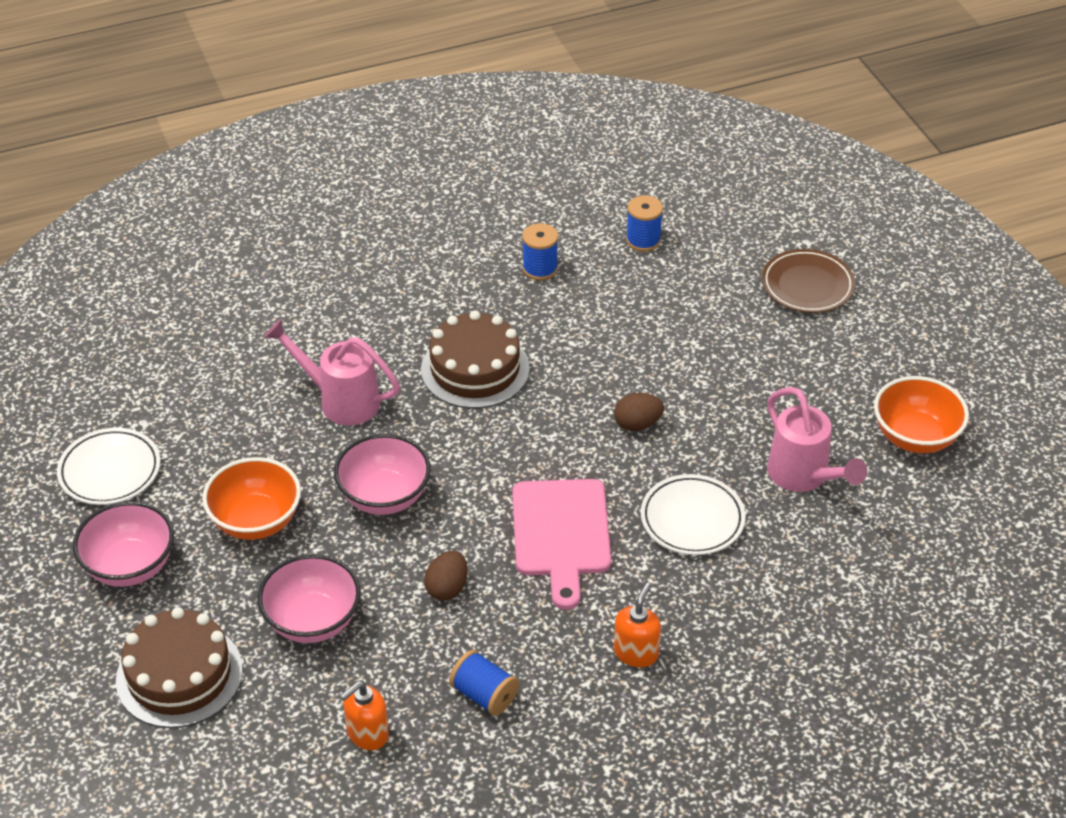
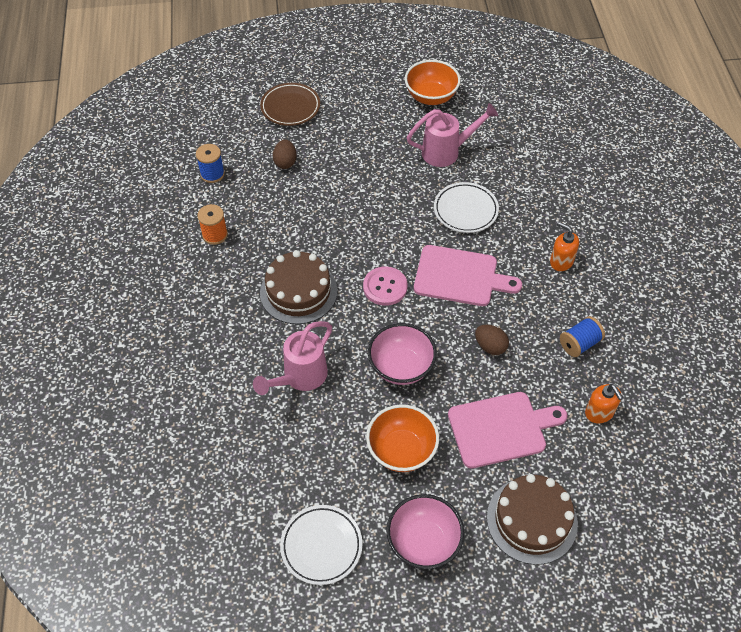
camera: 75 degrees left, 10 degrees up
(312, 621) = (501, 429): pink bowl -> pink cutting board
(513, 454) = (385, 287): none -> pink button
(540, 268) = (215, 235): blue spool -> orange spool
(637, 424) = (379, 217): brown egg -> brown egg (285, 162)

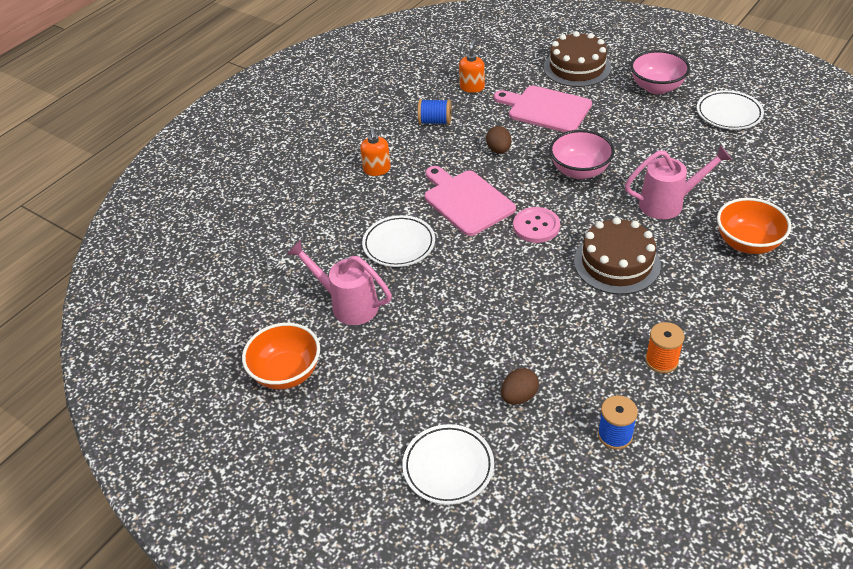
camera: 135 degrees left, 10 degrees down
(290, 107) = (448, 467): brown plate -> white plate
(401, 450) = (627, 130): orange bowl -> orange bowl (747, 243)

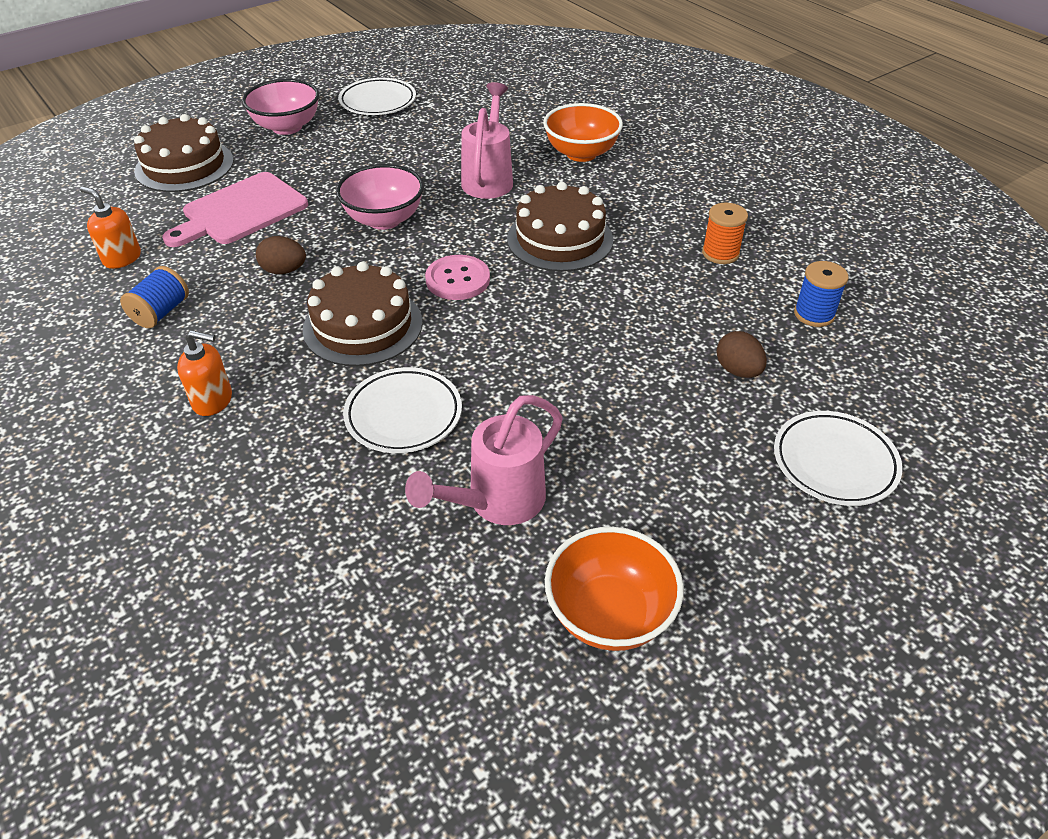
camera: 75 degrees left, 0 degrees up
(466, 201) = (363, 325): pink cutting board -> brown cake

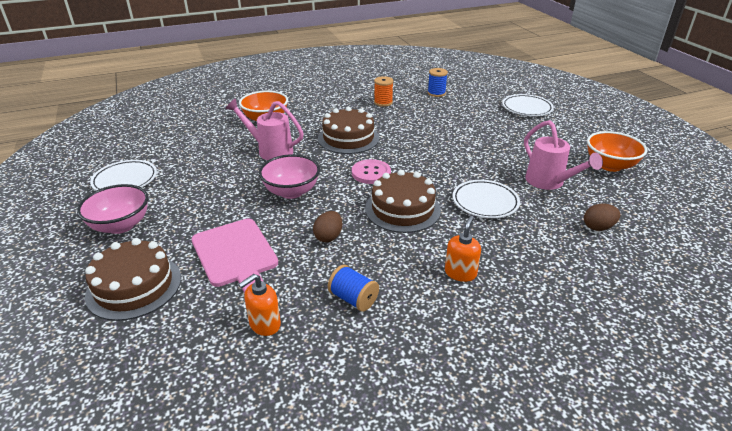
camera: 75 degrees left, 10 degrees down
(737, 370) = (469, 115): brown egg -> brown egg (598, 227)

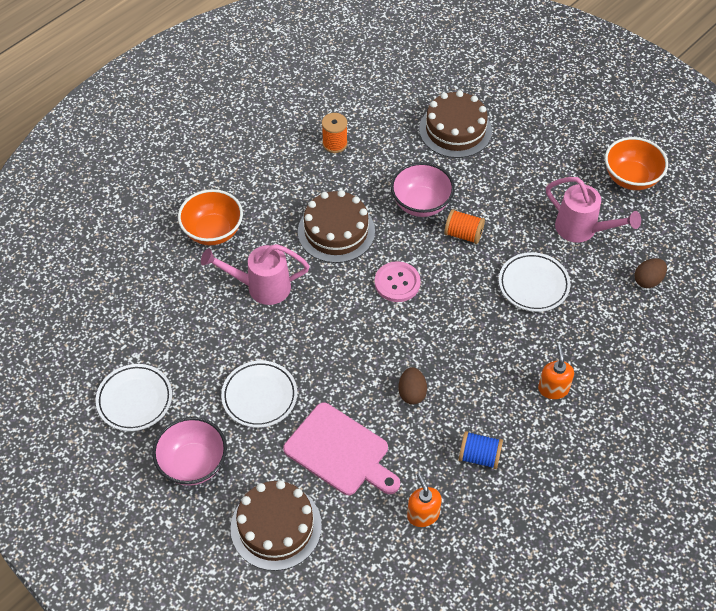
camera: 25 degrees left, 20 degrees up
(264, 324) = (423, 514): orange soap dispenser -> orange soap dispenser turned 135 degrees clockwise
(291, 192) = (332, 345): pink bowl -> pink bowl (421, 204)
(402, 209) = (460, 326): brown cake -> brown cake (455, 130)
(436, 93) = (389, 100): blue spool -> none
(444, 162) = (463, 234): none -> orange spool
(526, 108) = (509, 97): white plate -> white plate (259, 396)

